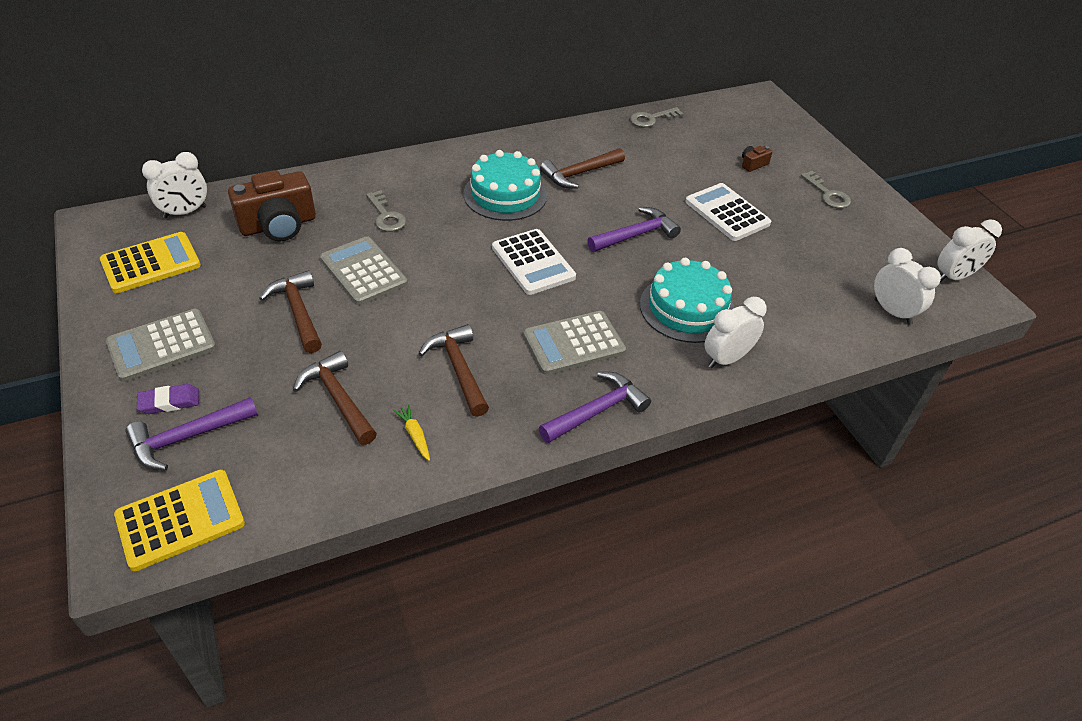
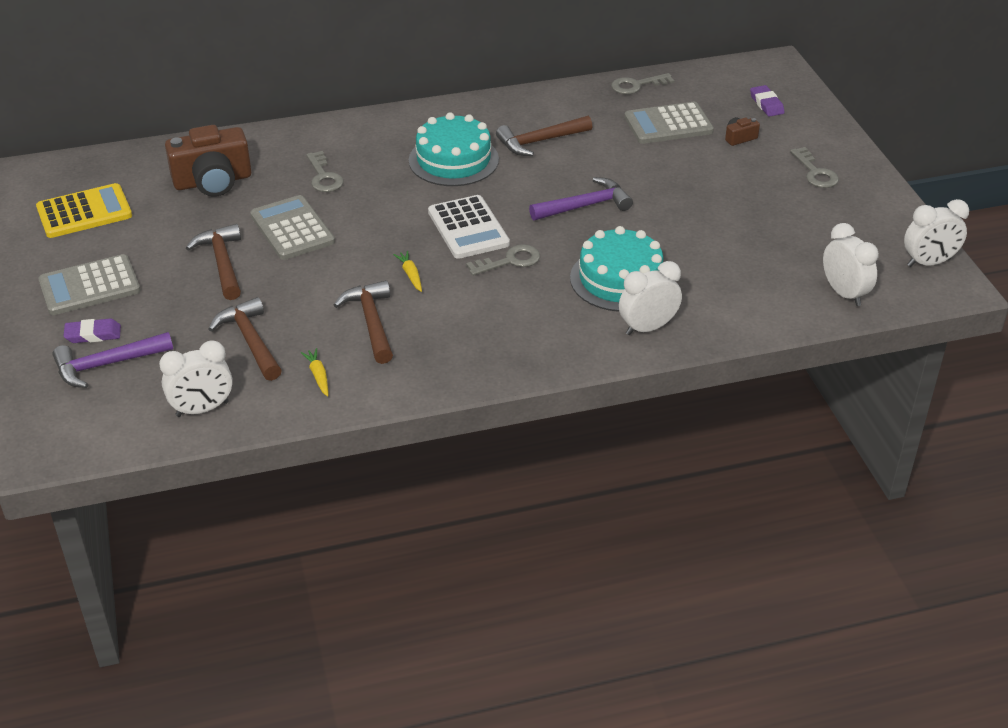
camera: 10 degrees right, 5 degrees down
(180, 520) = (96, 429): yellow calculator -> none
(185, 212) = (121, 165): white clock -> white clock (202, 409)
(488, 315) = (410, 275): none -> yellow carrot
(573, 343) = (492, 305): grey calculator -> grey calculator (668, 124)
(580, 295) = (510, 261): none -> grey key
(597, 411) = (501, 366): purple hammer -> none
(727, 213) = (693, 187): white calculator -> none
(766, 132) = (766, 104): none -> purple eraser

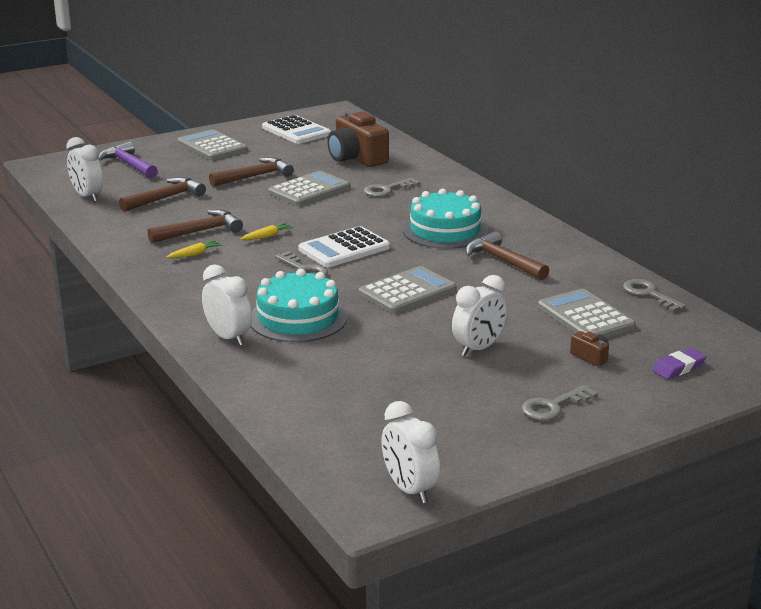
camera: 75 degrees right, 15 degrees down
(84, 212) = (296, 131): yellow calculator -> white calculator
(93, 334) = (160, 156): purple eraser -> none
(318, 376) = (130, 224): yellow carrot -> yellow carrot (194, 254)
(585, 206) = (407, 292): purple hammer -> grey calculator
(844, 293) = (324, 436): white clock -> white clock (478, 348)

